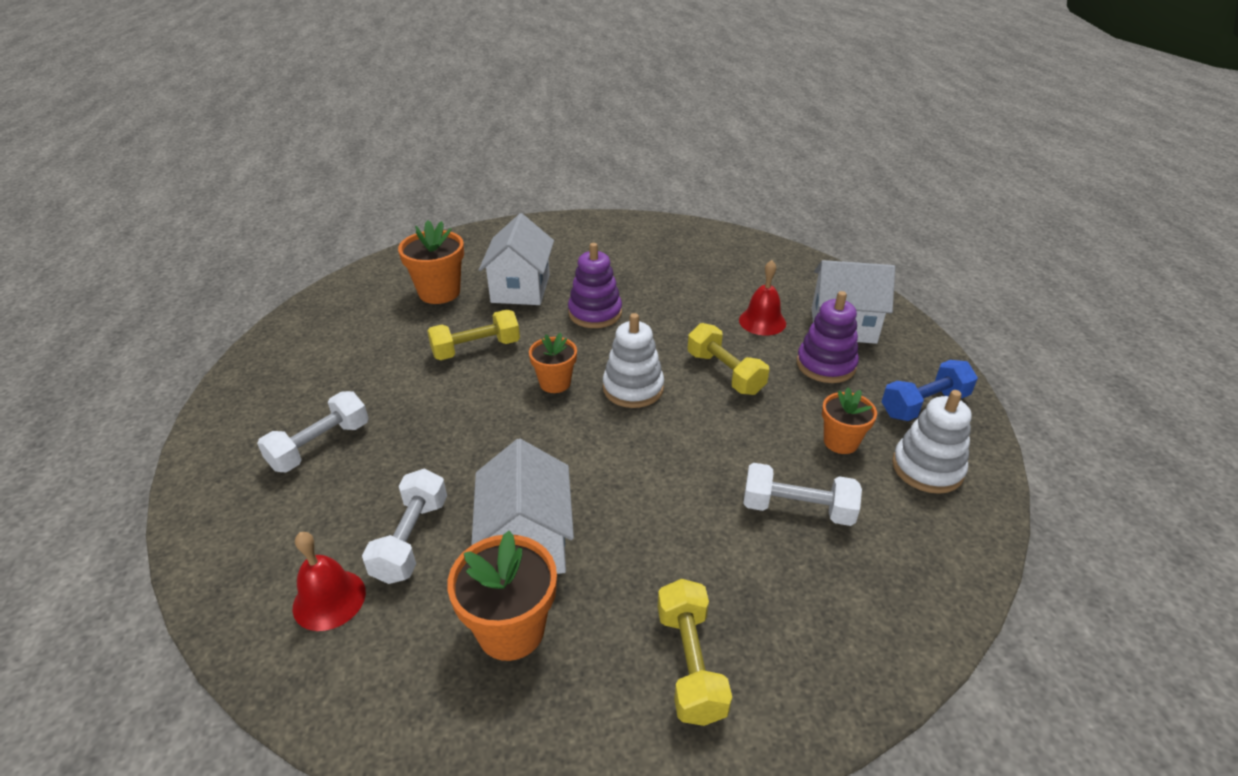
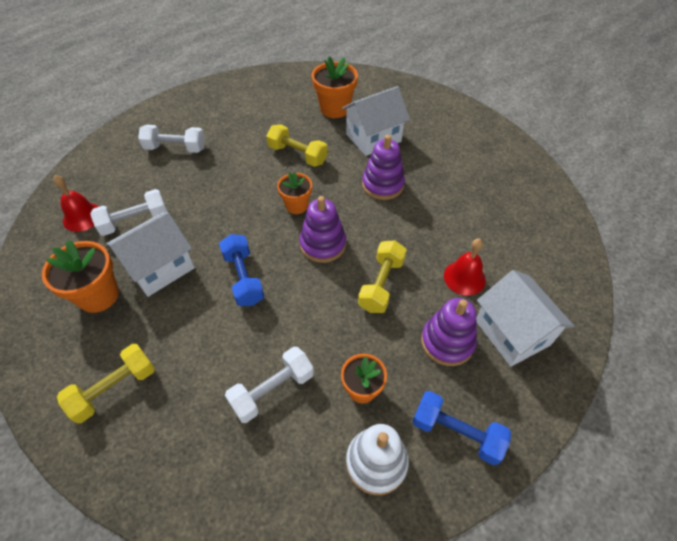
camera: 55 degrees right, 15 degrees up
(620, 469) = (243, 278): none -> blue dumbbell
(633, 388) = (323, 244): white stacking toy -> purple stacking toy
(797, 509) = (272, 390): white dumbbell -> white dumbbell turned 75 degrees clockwise

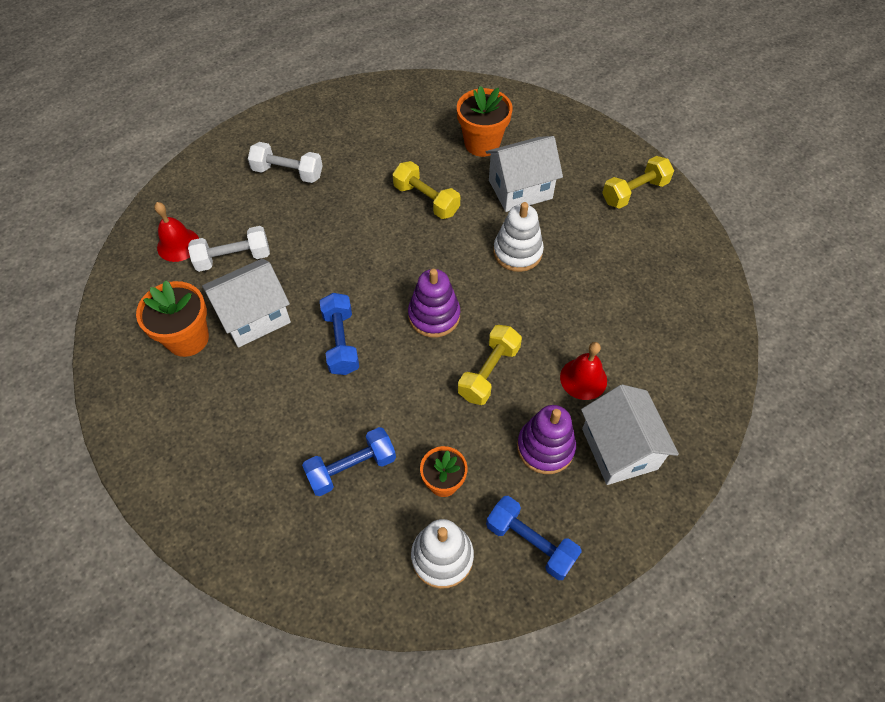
camera: 10 degrees right, 5 degrees up
(114, 389) = (195, 440): yellow dumbbell -> yellow dumbbell (634, 192)
(272, 390) = (351, 468): white dumbbell -> blue dumbbell
(296, 205) = (413, 264): orange flower pot -> none
(383, 185) = (517, 252): purple stacking toy -> white stacking toy

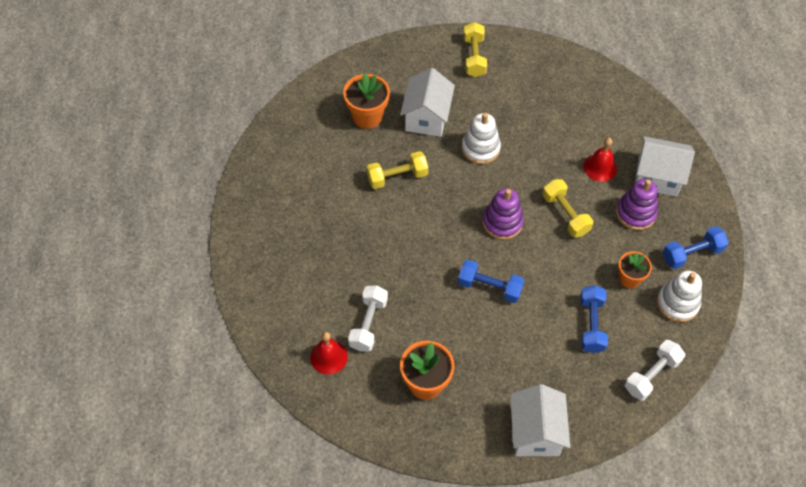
camera: 60 degrees left, 0 degrees up
(254, 317) = (433, 332): white house -> white house (535, 432)
(288, 172) = (305, 252): white dumbbell -> white dumbbell (651, 375)

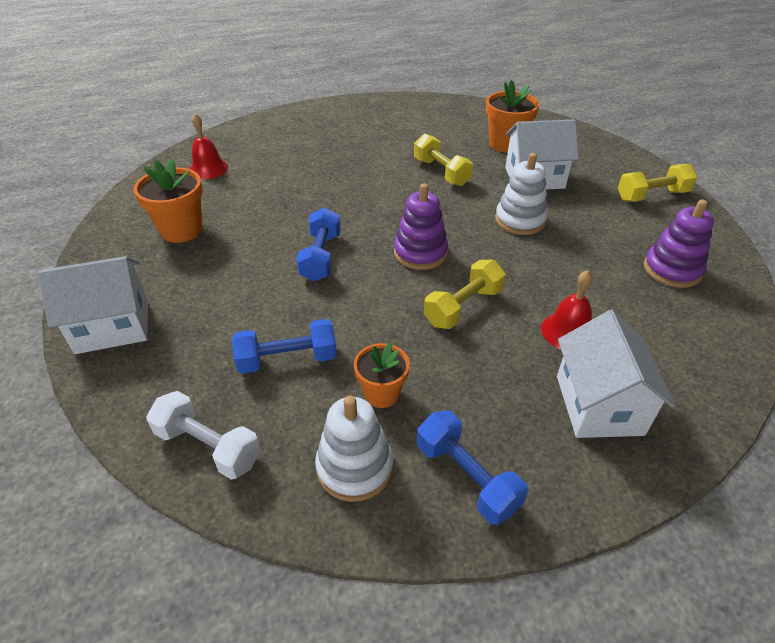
camera: 75 degrees right, 15 degrees down
(368, 324) = (250, 184): white dumbbell -> none
(635, 213) = (509, 385): purple stacking toy -> purple stacking toy (672, 270)

